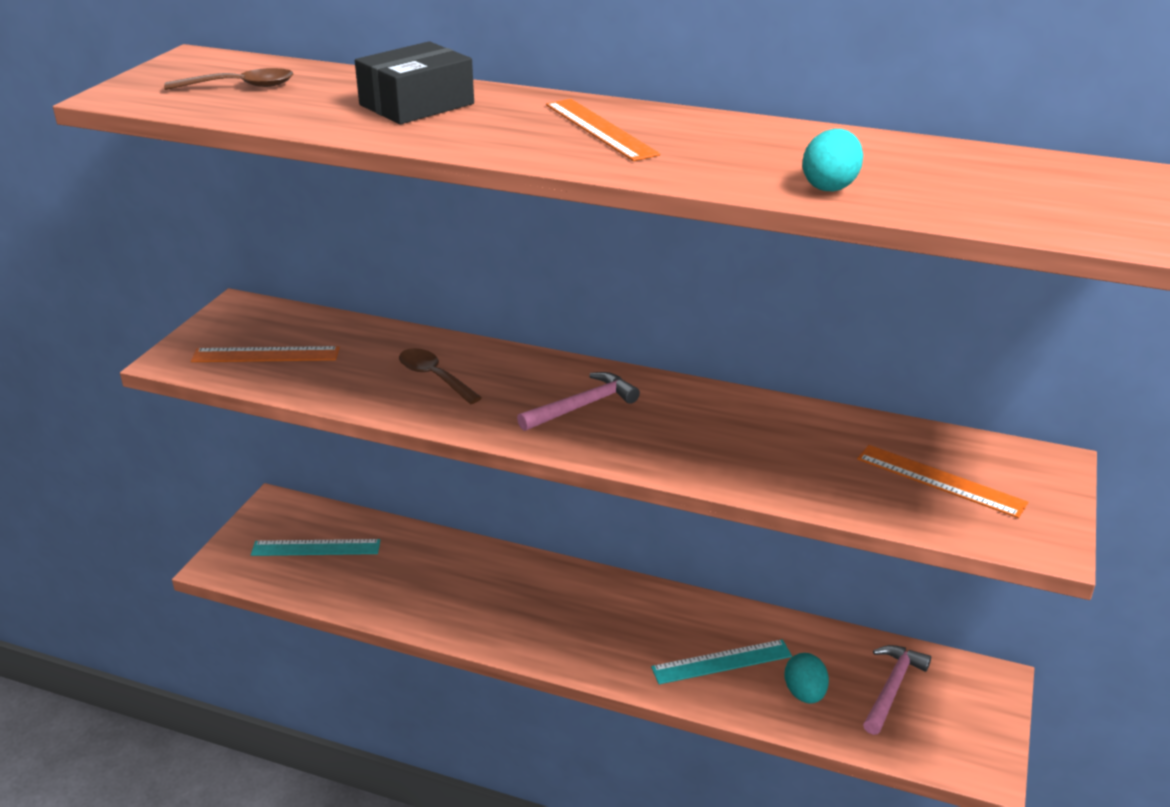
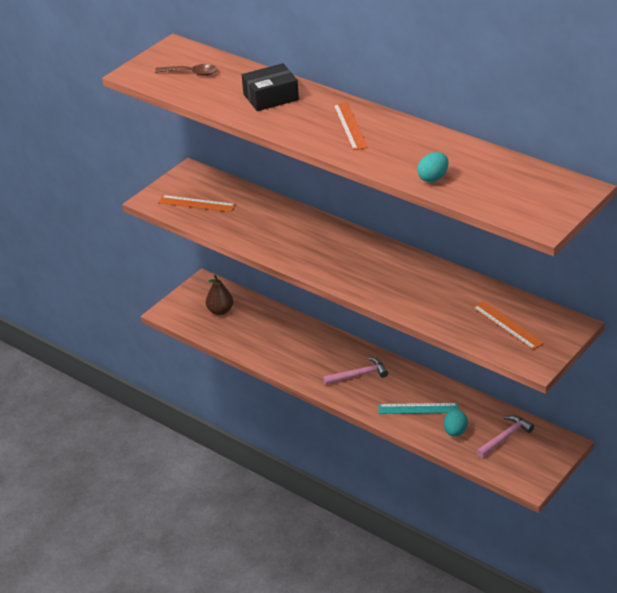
camera: 20 degrees right, 5 degrees up
(316, 548) = (220, 311): turquoise ruler -> brown pear
(434, 377) = (278, 229): brown spoon -> none
(582, 406) = (347, 257): pink hammer -> pink hammer (358, 375)

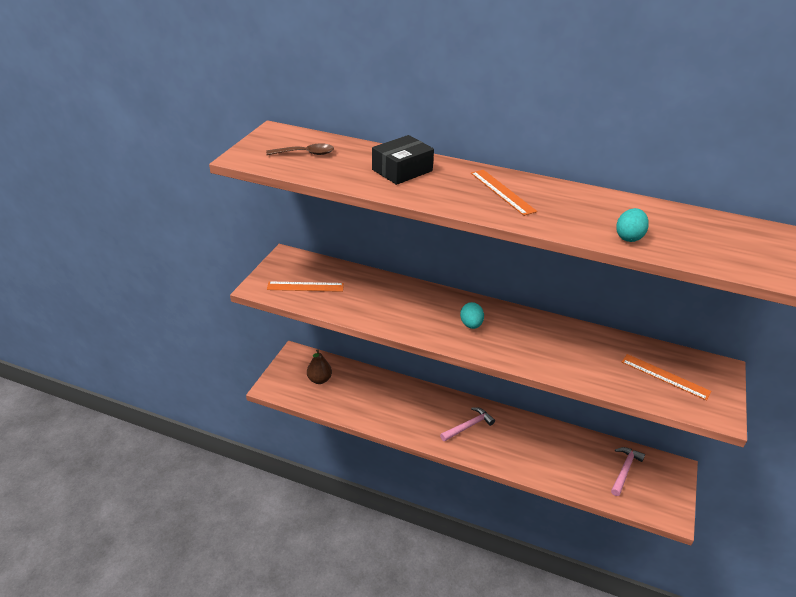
camera: 20 degrees left, 0 degrees up
(418, 409) = (536, 452): turquoise ruler -> none
(455, 432) = (579, 472): turquoise egg -> turquoise egg (471, 325)

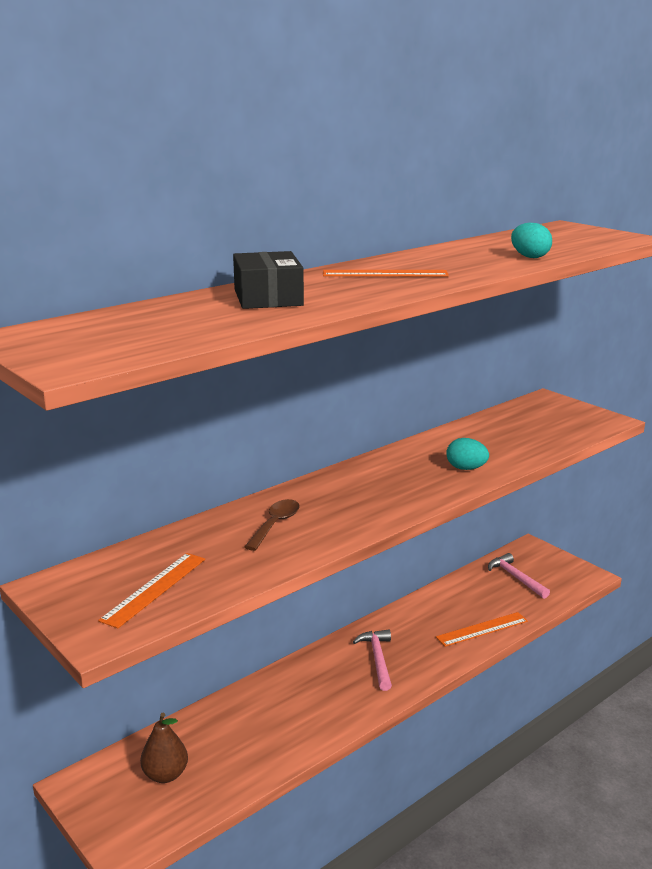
camera: 60 degrees left, 15 degrees down
(305, 153) = (130, 330): brown spoon -> brown spoon (275, 524)
(471, 325) = (373, 491): turquoise egg -> turquoise egg (466, 468)
(665, 376) = (541, 423): orange ruler -> orange ruler (482, 629)

